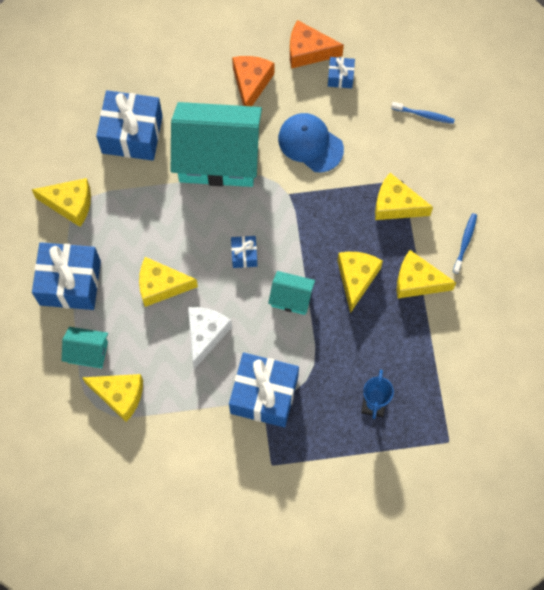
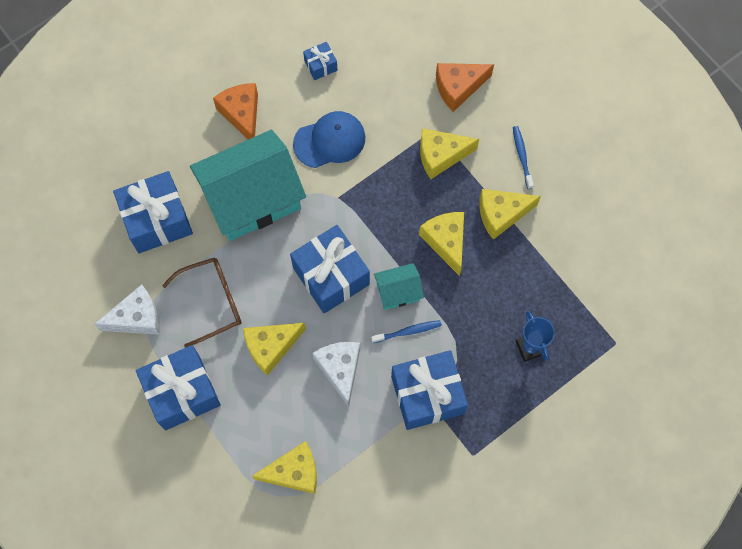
camera: 30 degrees left, 0 degrees up
(70, 204) = (137, 318): yellow cheese -> white cheese
(87, 352) = (238, 448): turquoise house -> none
(136, 223) = (211, 302): none -> brown glasses
(244, 255) = (331, 276): blue gift -> blue gift, size x2.12
(308, 51) = (277, 57): orange cheese -> orange cheese (458, 88)
(310, 143) = (330, 141): blue cap -> blue cap turned 150 degrees clockwise
(424, 115) = (416, 61): blue toothbrush -> blue toothbrush (408, 331)

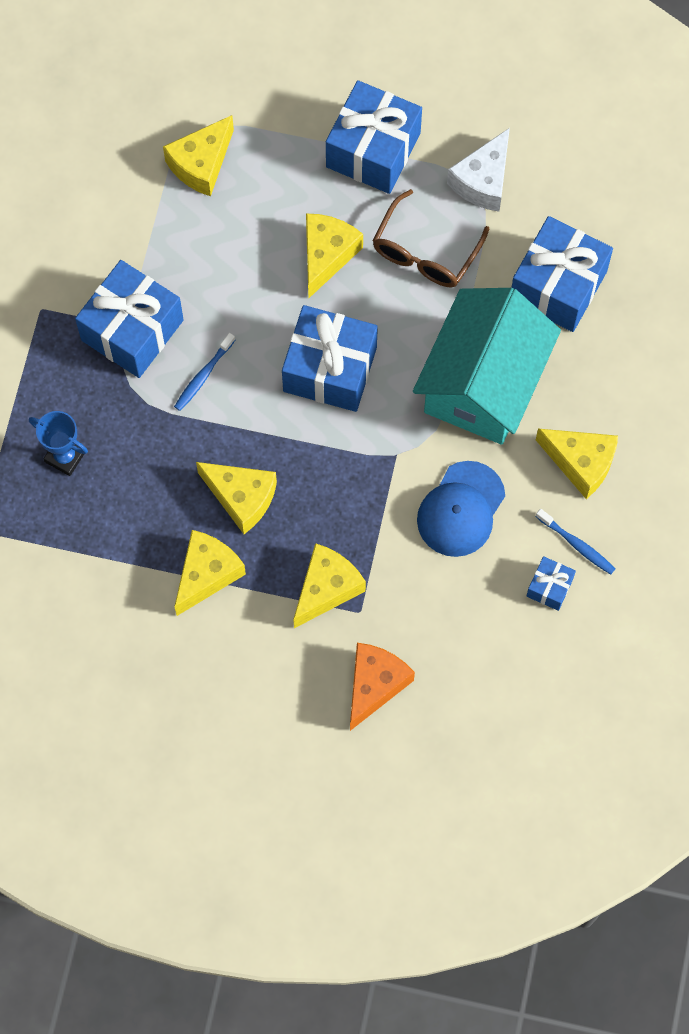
camera: 140 degrees right, 0 degrees up
(242, 114) = (581, 463): orange cheese -> yellow cheese
(340, 369) = (239, 287): white cheese -> none
(398, 292) = (247, 407): turquoise house -> none
(522, 156) = (237, 659): blue toothbrush -> blue toothbrush (577, 544)

